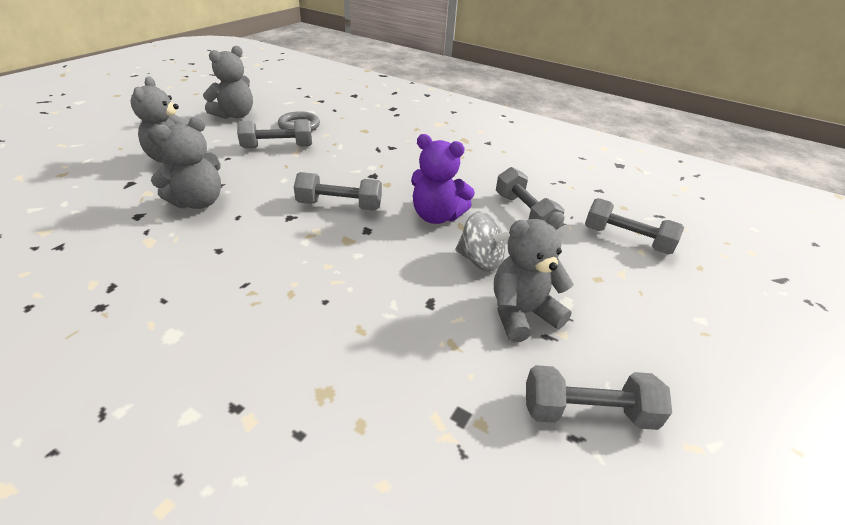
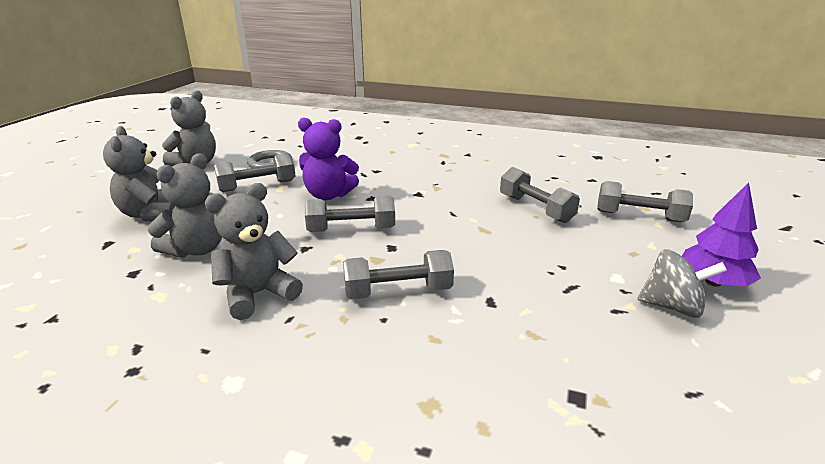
camera: 10 degrees left, 10 degrees down
(436, 216) = (454, 224): purple teddy bear -> purple teddy bear (328, 195)
(480, 261) = (518, 256): grey spinning top -> grey spinning top (672, 306)
(521, 314) = (582, 295): grey teddy bear -> grey teddy bear (258, 294)
(588, 412) = (691, 368): grey dumbbell -> grey dumbbell (398, 291)
(663, 325) = (713, 282): none -> purple tree

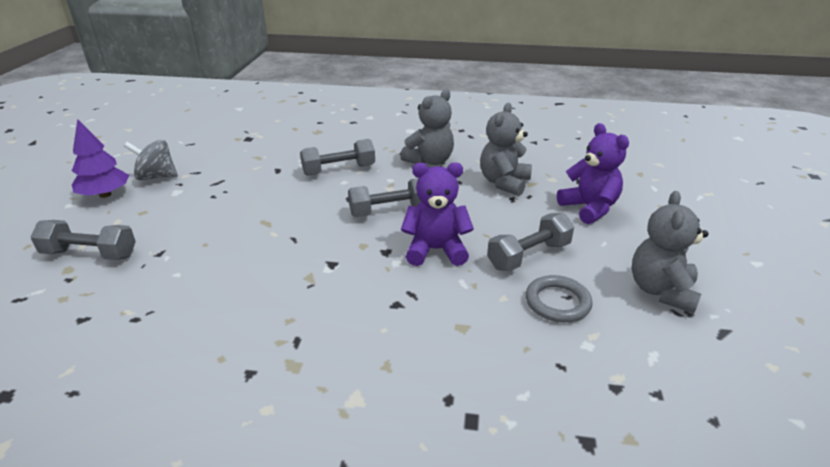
camera: 170 degrees right, 5 degrees up
(150, 214) = (589, 208): grey teddy bear -> purple teddy bear
(535, 209) = (199, 254): grey dumbbell -> none

